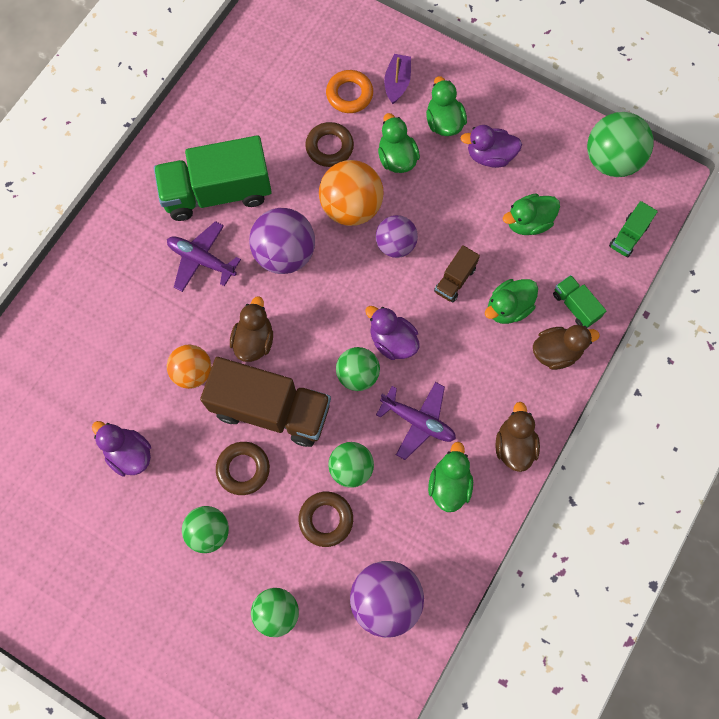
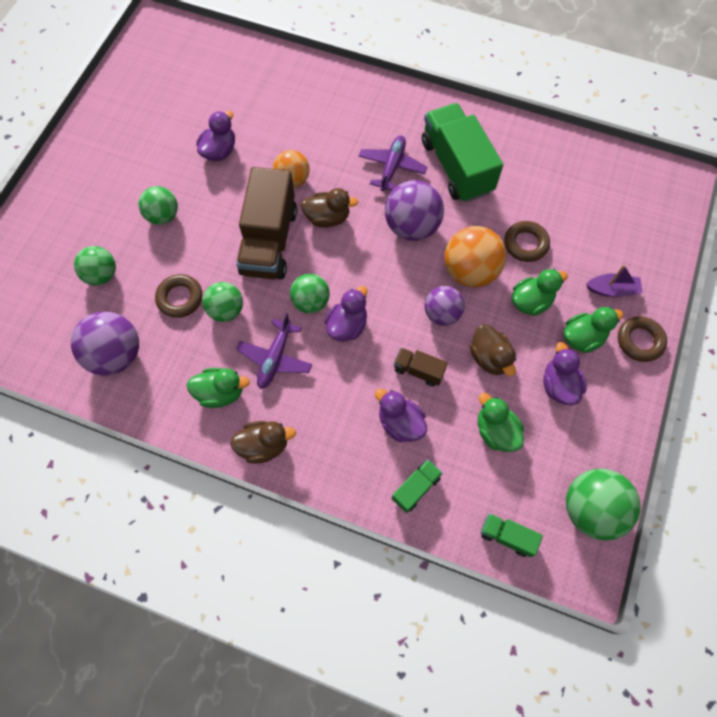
camera: 80 degrees right, 5 degrees down
(243, 469) = (216, 230): brown ring -> brown ring (639, 341)
(349, 94) = (585, 251): orange ring -> none
(508, 308) = (400, 423): green duck -> purple duck
(556, 352) = (363, 474): brown duck -> brown duck (489, 357)

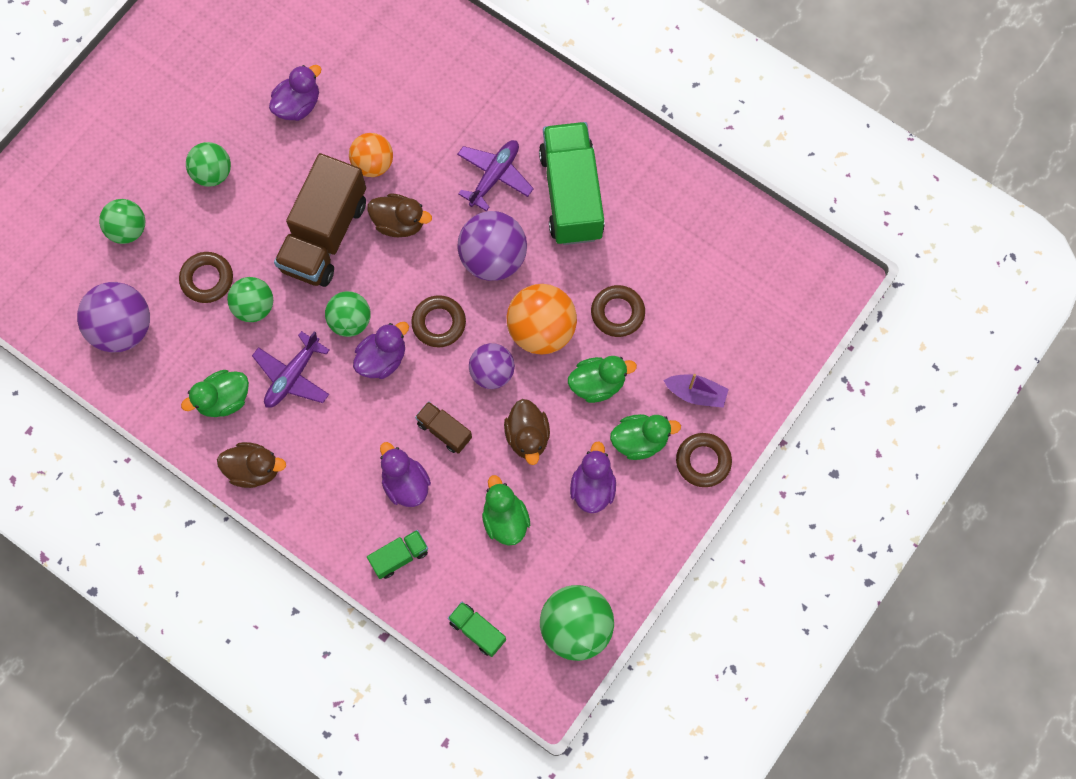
camera: 15 degrees right, 5 degrees up
(220, 392) = (224, 400): green duck -> green duck turned 135 degrees clockwise
(385, 286) = (439, 323): none -> brown ring

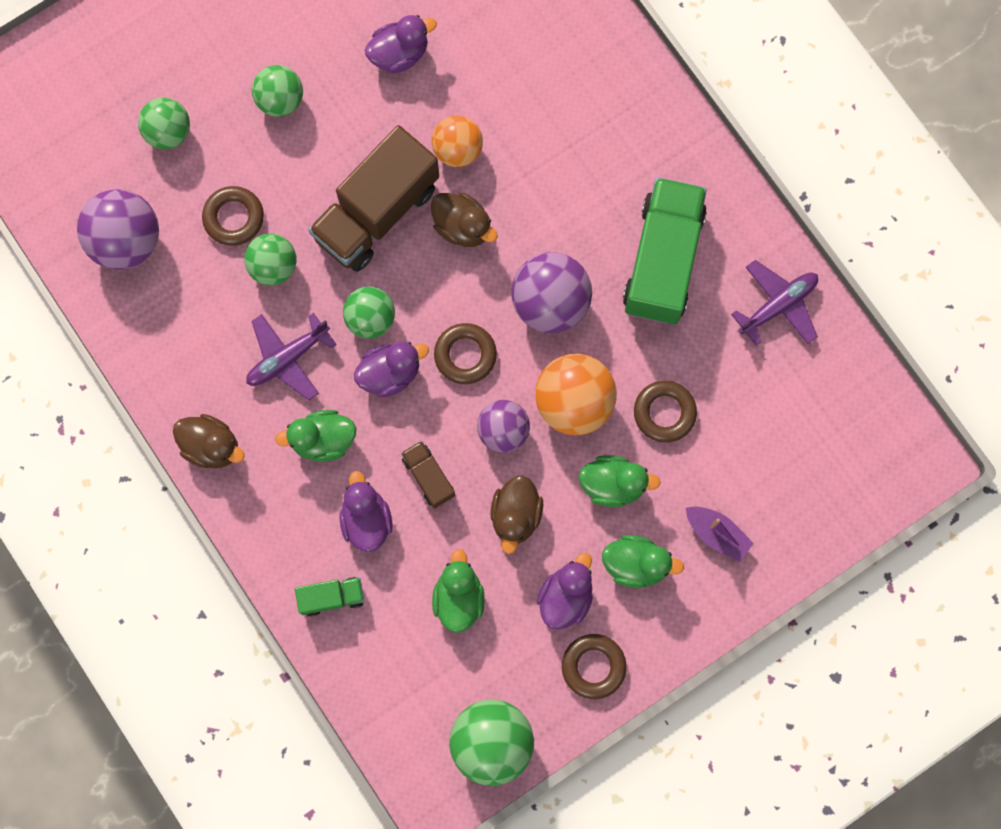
camera: 20 degrees right, 5 degrees up
(224, 400) = (206, 358): green duck -> green duck (323, 440)
(477, 631) = (385, 708): green truck -> none
(494, 176) = (585, 210): purple plane -> purple plane (778, 305)
(703, 461) = (696, 612): brown ring -> brown ring (593, 666)

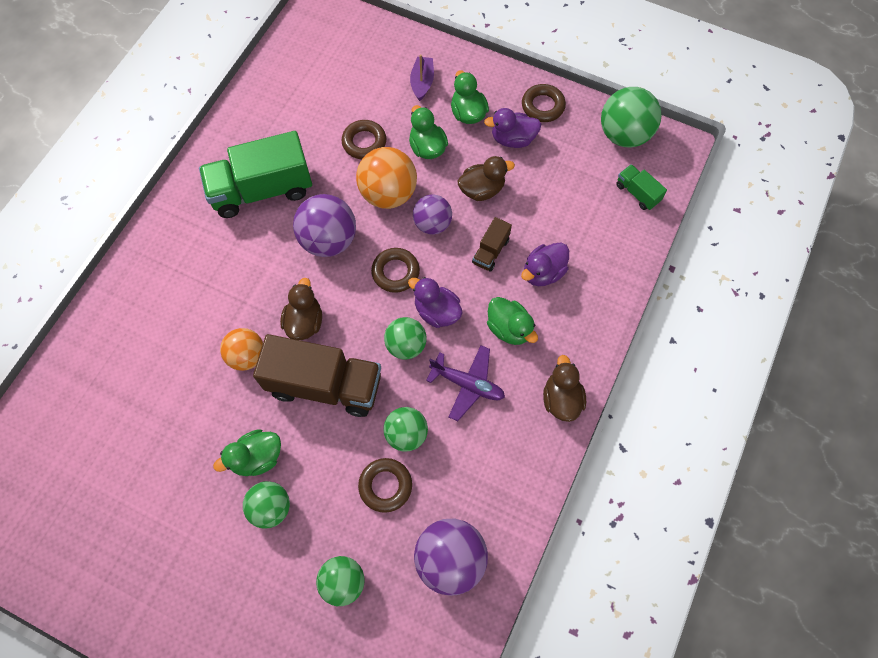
camera: 120 degrees left, 10 degrees down
(332, 597) = (605, 266): green truck -> green truck (637, 193)
(399, 54) = (189, 439): purple duck -> none
(458, 598) = (554, 195): green duck -> green duck (257, 457)
(778, 305) = (258, 115): purple plane -> none

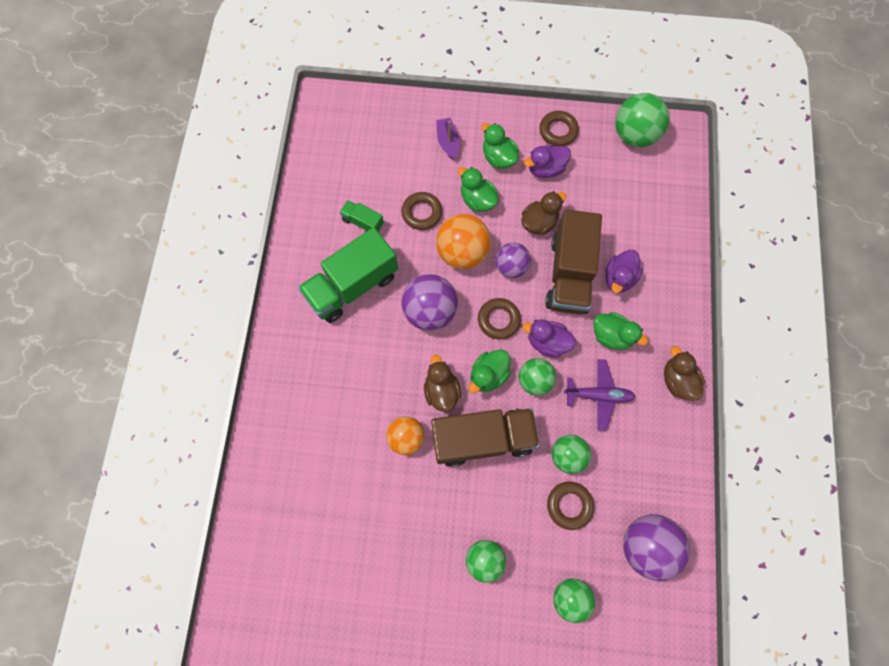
camera: 20 degrees left, 5 degrees up
(257, 457) = (454, 522): green duck -> green duck (488, 375)
(490, 251) = (569, 274): brown truck -> brown truck, size x2.16
(637, 193) = (665, 183): green truck -> green truck (363, 222)

